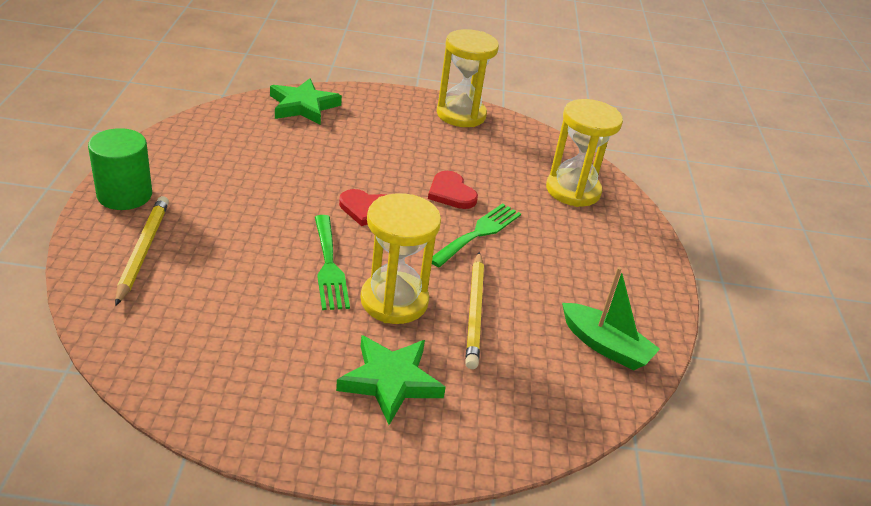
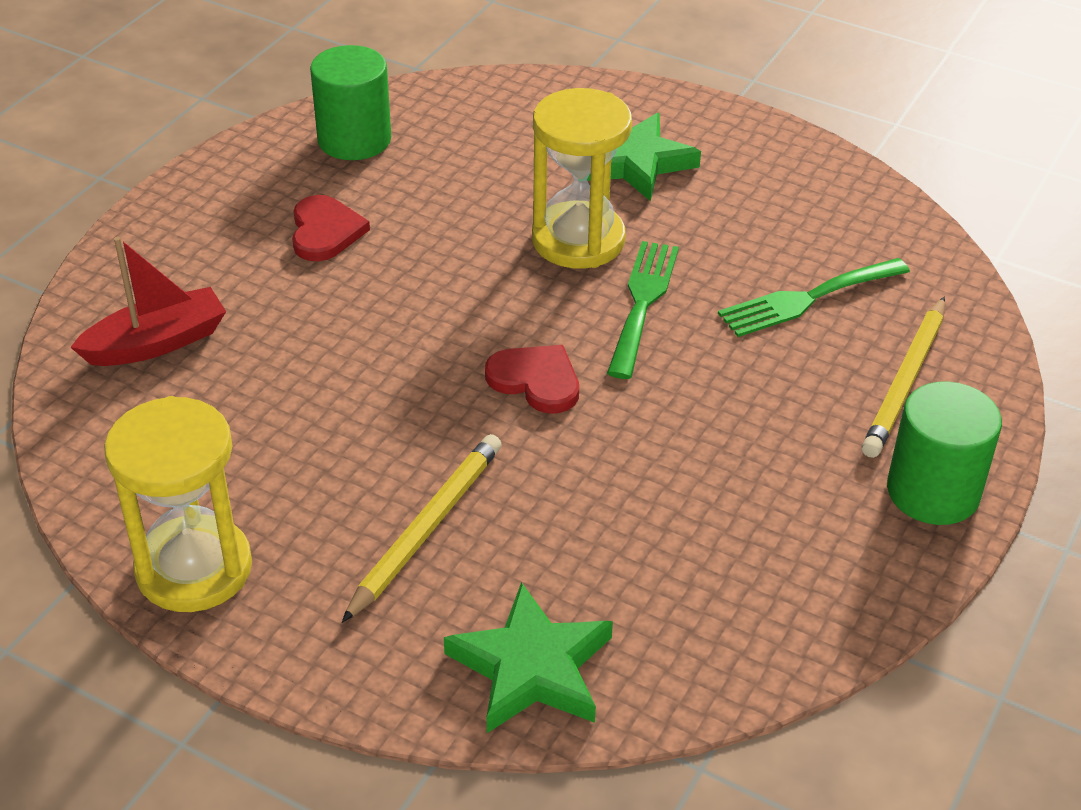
camera: 150 degrees left, 5 degrees up
(451, 193) = (373, 382): red heart -> red heart (325, 231)
(474, 312) = (482, 206): yellow pencil -> yellow pencil (426, 528)
(479, 233) = (387, 304): green fork -> green fork (806, 299)
(573, 190) = (157, 343): yellow hourglass -> red boat
(605, 346) = (354, 140): green boat -> green cylinder

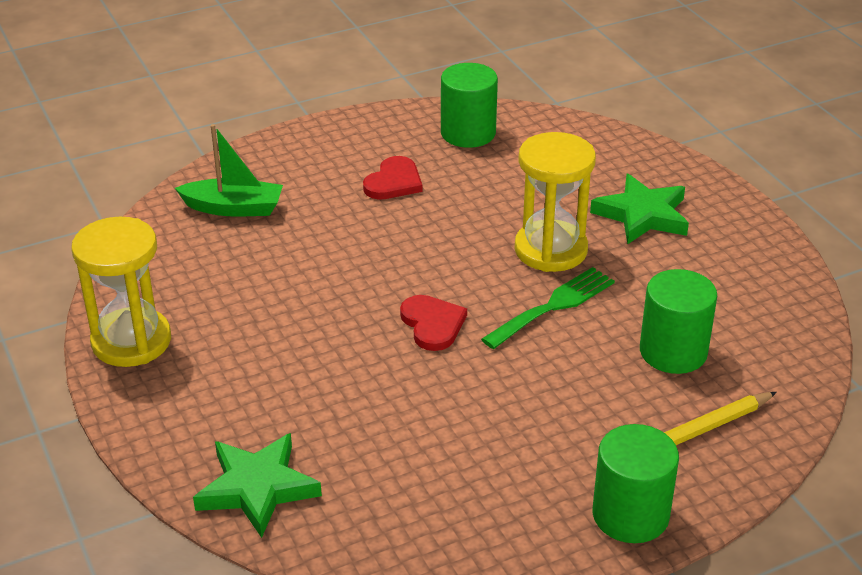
camera: 35 degrees right, 5 degrees down
(157, 343) = (234, 208): red boat -> green boat
(426, 528) = (278, 380): yellow pencil -> none
(806, 299) = (673, 352): green fork -> green cylinder

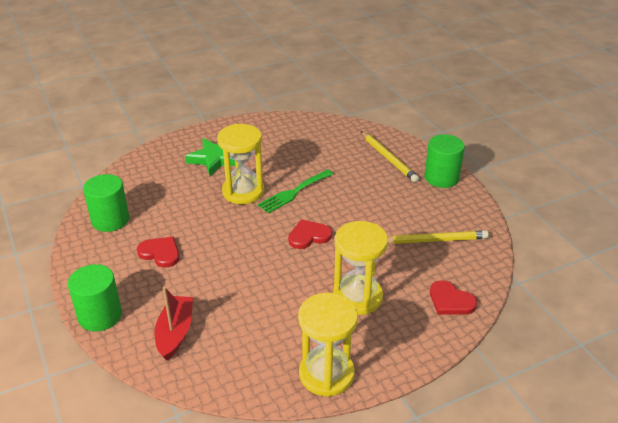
camera: 90 degrees left, 0 degrees up
(234, 208) = (175, 333): green boat -> red boat
(257, 488) = (450, 301): green star -> red heart
(280, 376) = (357, 297): none -> yellow hourglass
(421, 483) = (434, 240): none -> yellow pencil
(553, 306) = (293, 192): green fork -> green fork turned 90 degrees counterclockwise
(673, 352) = (330, 158): green cylinder -> green cylinder (100, 316)

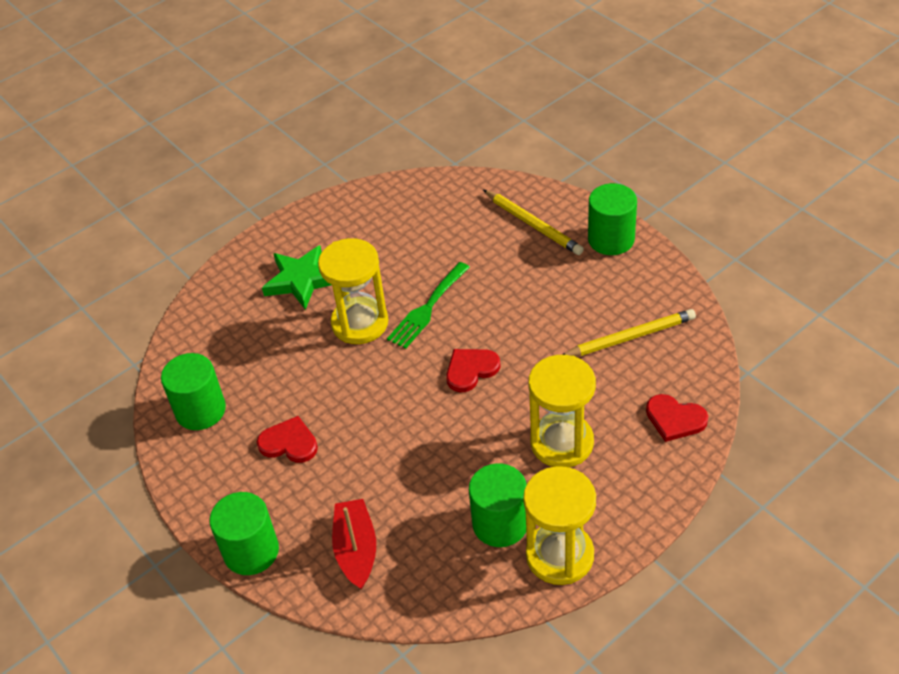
camera: 10 degrees left, 10 degrees up
(289, 341) = (500, 523): none -> green cylinder

